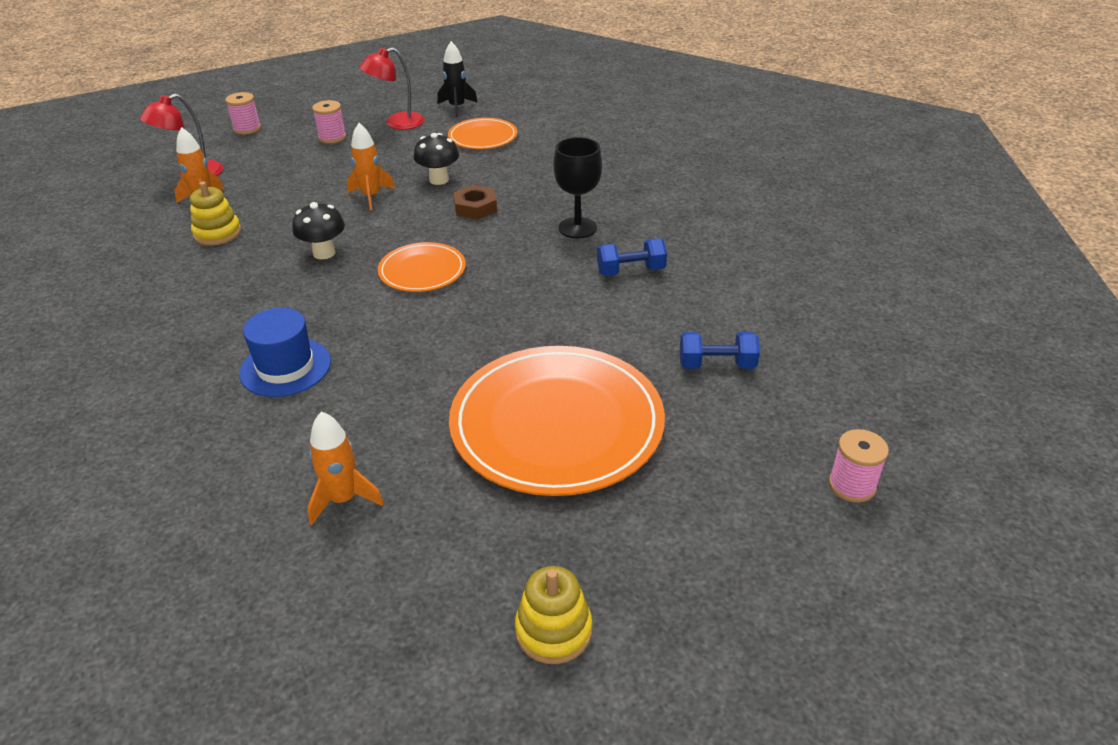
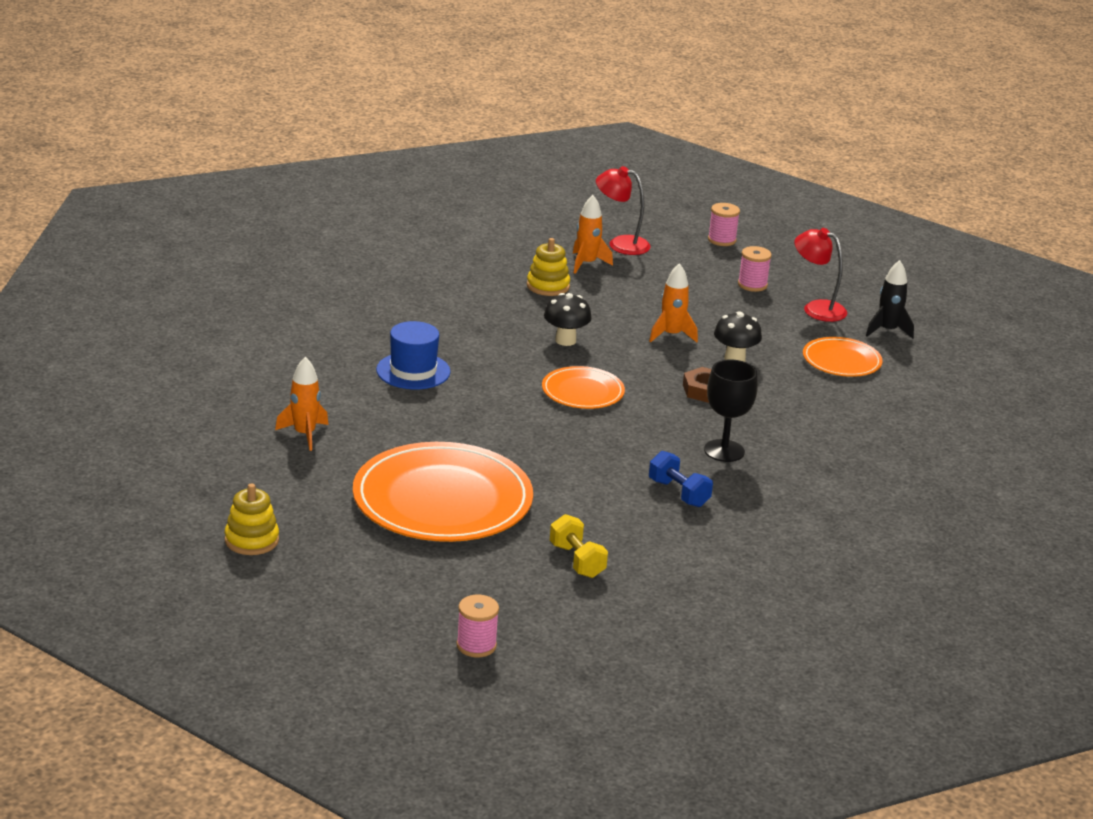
camera: 60 degrees right, 10 degrees down
(716, 365) = (577, 561): blue dumbbell -> yellow dumbbell

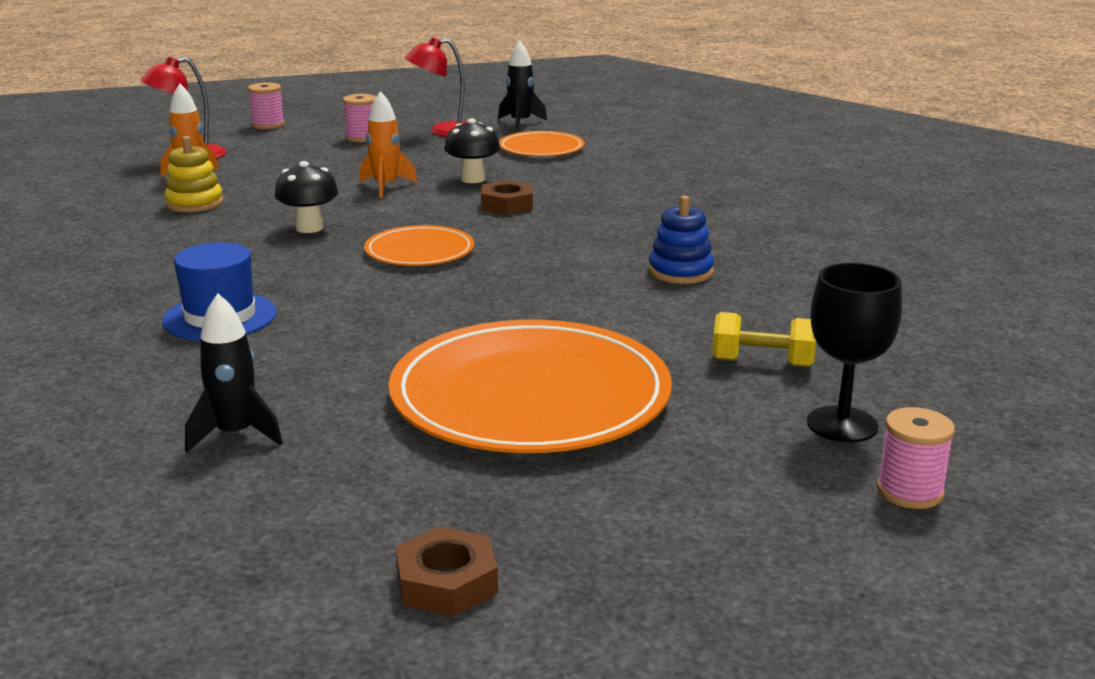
camera: 50 degrees left, 5 degrees down
(251, 540) = (447, 582): yellow stacking toy -> brown nut
(304, 434) = (235, 434): orange rocket -> black rocket
(678, 493) = (680, 272): blue dumbbell -> blue stacking toy
(724, 451) = (627, 230): black goblet -> black goblet (842, 424)

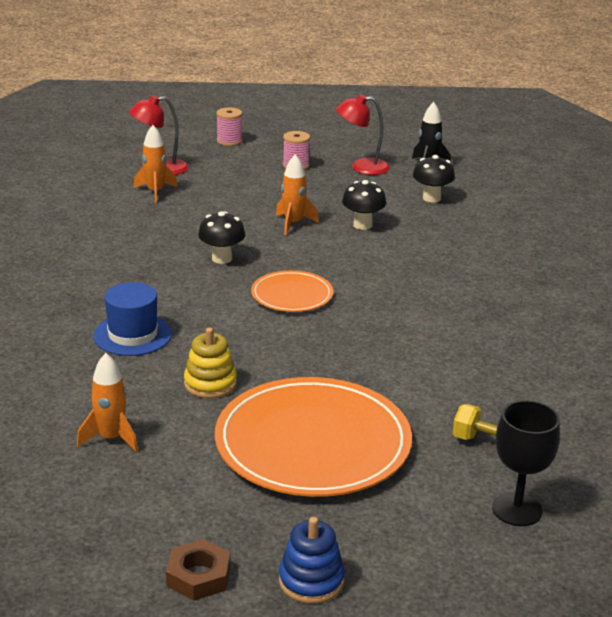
camera: 15 degrees right, 5 degrees up
(194, 203) = (149, 220): yellow stacking toy -> yellow stacking toy (210, 384)
(235, 434) = (111, 438): black rocket -> orange rocket
(507, 204) = (377, 257): brown nut -> none
(541, 148) = (431, 198): orange plate -> black mushroom
(680, 272) = (476, 348): blue stacking toy -> blue stacking toy (311, 581)
(909, 492) = (531, 573): pink spool -> none

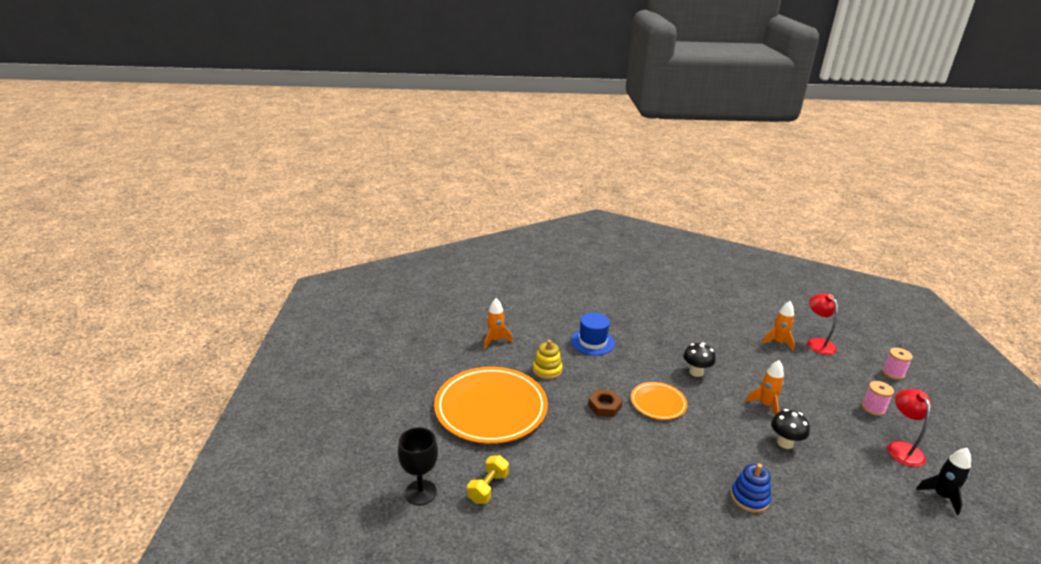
camera: 90 degrees right, 0 degrees up
(198, 576) = (389, 369): brown nut -> brown nut (604, 406)
(311, 581) = (378, 404): blue stacking toy -> blue stacking toy (749, 498)
(431, 198) = (867, 492): black mushroom -> none

